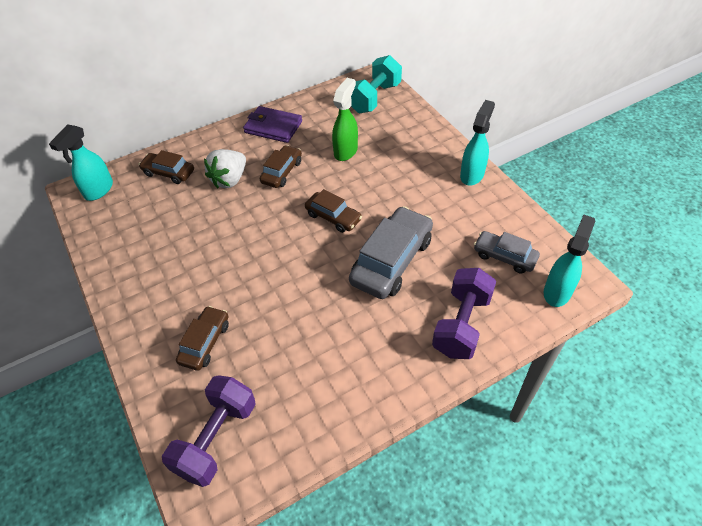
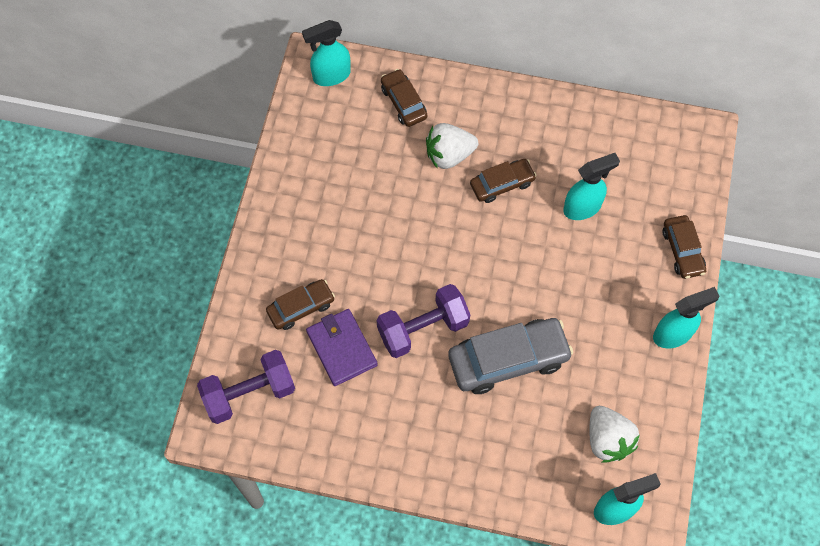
camera: 40 degrees right, 15 degrees up
(273, 127) = (541, 120): purple wallet -> purple wallet (341, 348)
(333, 217) = (501, 273): brown car -> brown car (682, 250)
(346, 151) = (582, 207): green spray bottle -> turquoise spray bottle
(374, 98) = (675, 162): turquoise dumbbell -> none
(461, 324) = (505, 465): purple dumbbell -> purple dumbbell (423, 328)
(504, 256) = (607, 440): grey car -> white strawberry

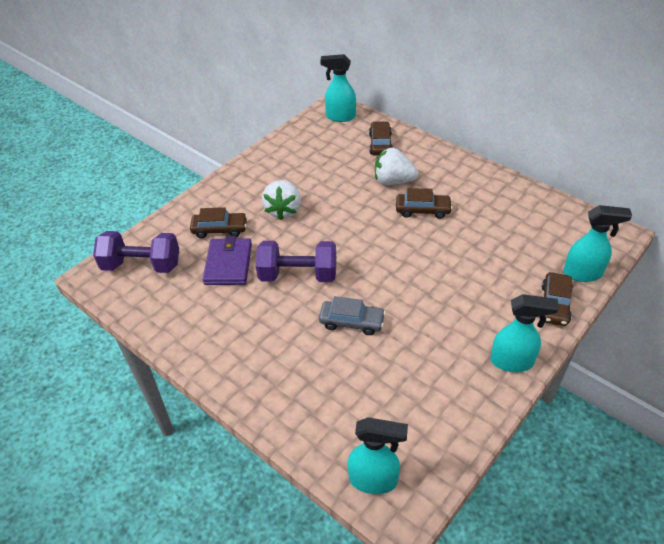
camera: 30 degrees right, 20 degrees down
(508, 360) = (351, 322): grey car -> grey car, size x0.58
(582, 207) = (480, 245): turquoise spray bottle -> turquoise spray bottle (583, 273)
(607, 440) = (401, 418): white strawberry -> white strawberry (283, 210)

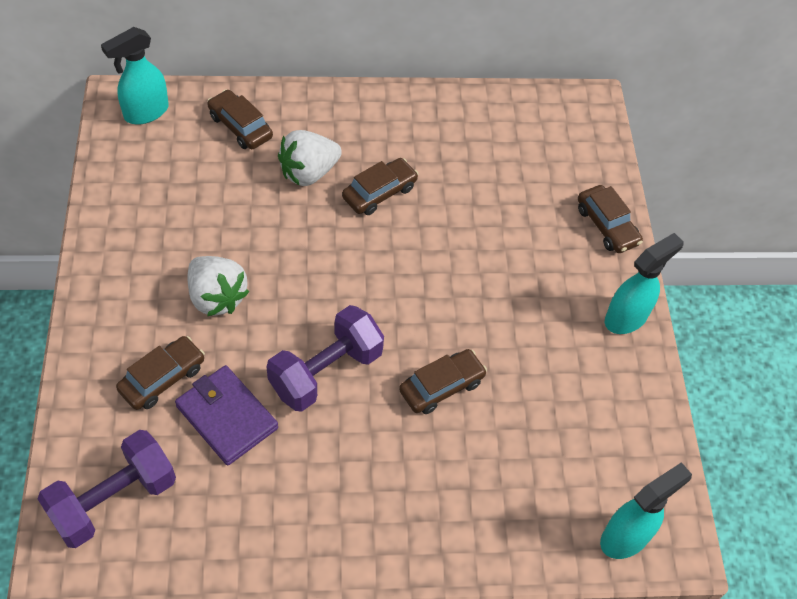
camera: 50 degrees left, 10 degrees up
(351, 322) = (441, 386): grey car -> brown car
(583, 273) = (601, 171): turquoise spray bottle -> none

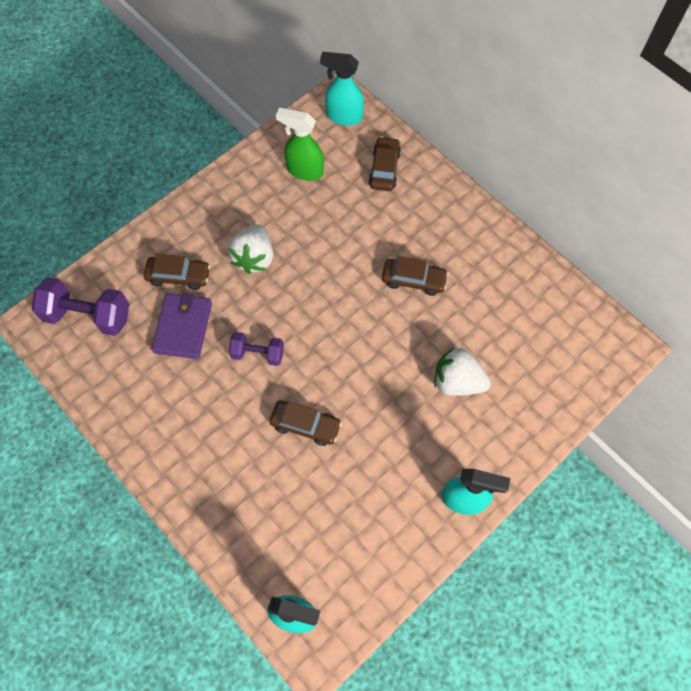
camera: 55 degrees right, 10 degrees up
(167, 186) = (304, 170): none -> green spray bottle
(308, 172) = (388, 231): white strawberry -> white strawberry (457, 381)
(326, 371) = (258, 353): purple dumbbell -> purple dumbbell, size x0.60
(606, 225) = (528, 433): brown car -> none

